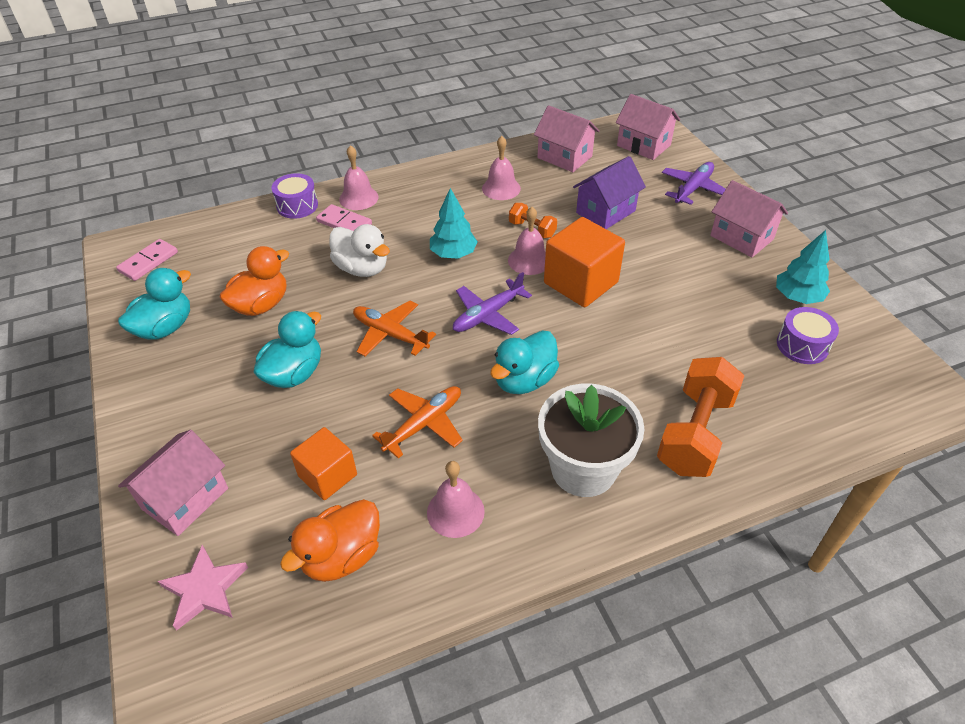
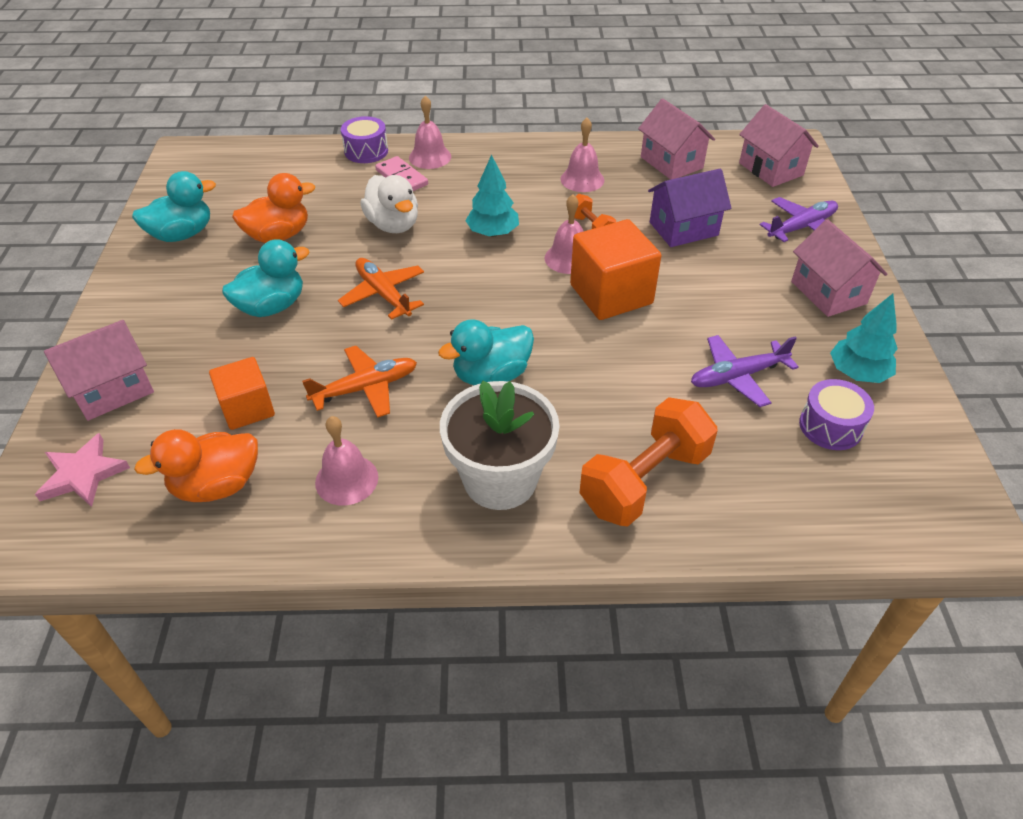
camera: 20 degrees right, 0 degrees up
(148, 262) = (202, 172): pink domino -> none
(488, 315) = (493, 301): purple plane -> purple plane (738, 376)

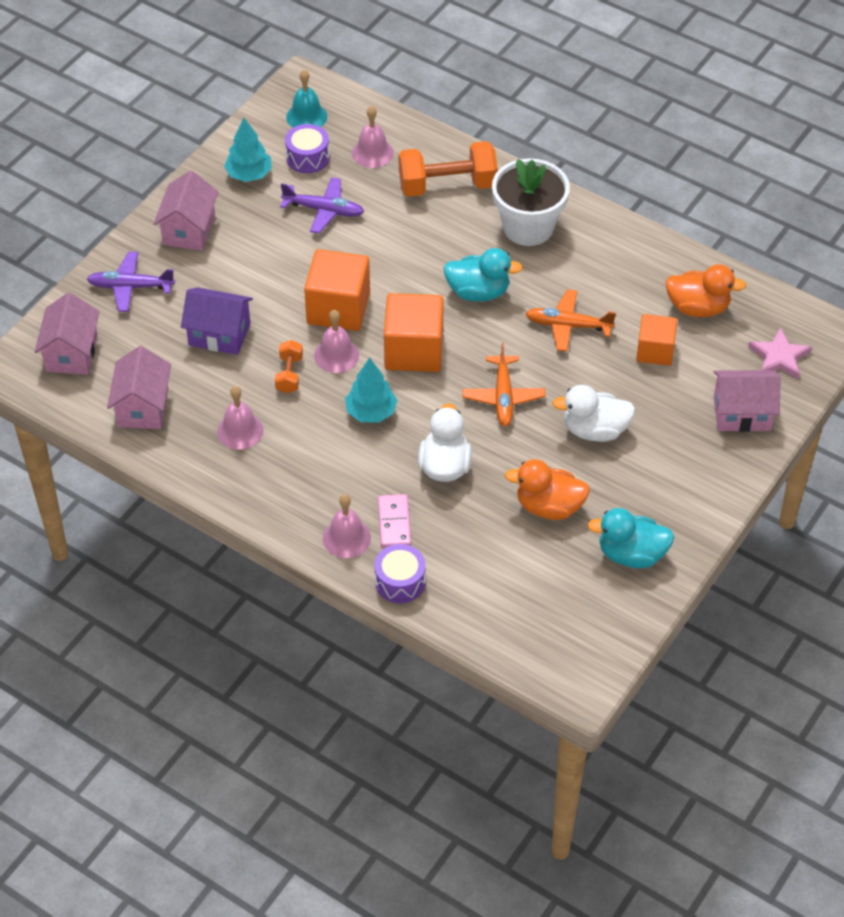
camera: 145 degrees left, 5 degrees up
(272, 306) = (595, 430): turquoise duck -> white duck
(346, 479) = (618, 272): pink bell -> pink bell (372, 153)
(503, 293) = (414, 350): none -> orange cube
(902, 478) = (306, 116): none -> turquoise bell

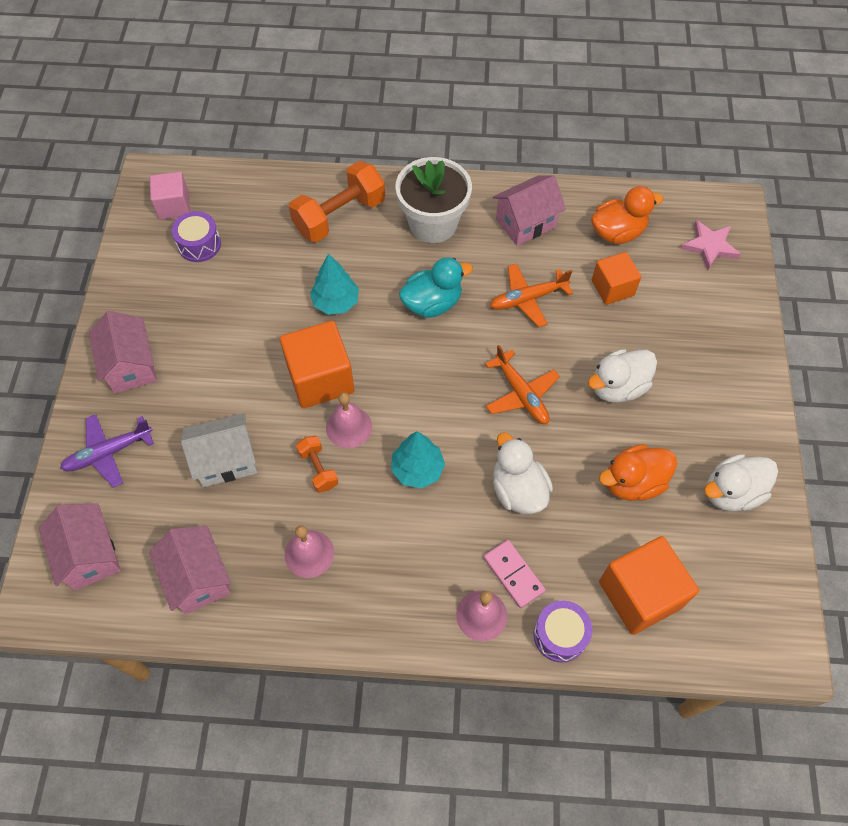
camera: 30 degrees left, 10 degrees up
(219, 334) = (226, 460): purple house -> white house
(249, 174) = (155, 285): turquoise tree -> turquoise tree (336, 302)
(306, 116) = (174, 206): turquoise bell -> pink cube
(323, 210) = (246, 288): purple plane -> none
(372, 153) = (254, 214): pink bell -> none
(414, 350) = (414, 387): orange cube -> orange cube (640, 594)
(631, 554) = (731, 492): turquoise duck -> white duck
(742, 413) = (719, 311): pink house -> pink house (526, 223)

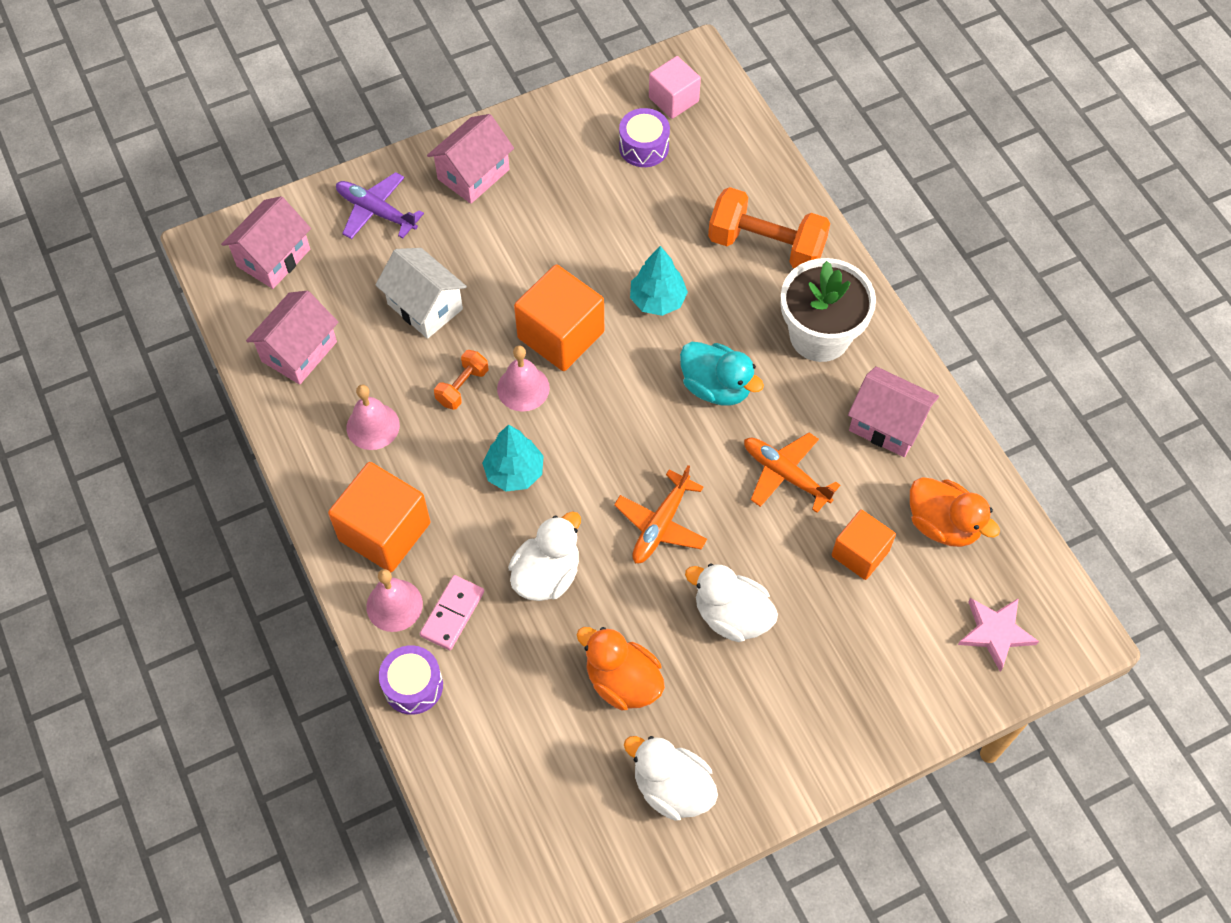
camera: 60 degrees right, 0 degrees up
(640, 594) = (498, 743): orange cube -> orange cube (384, 531)

